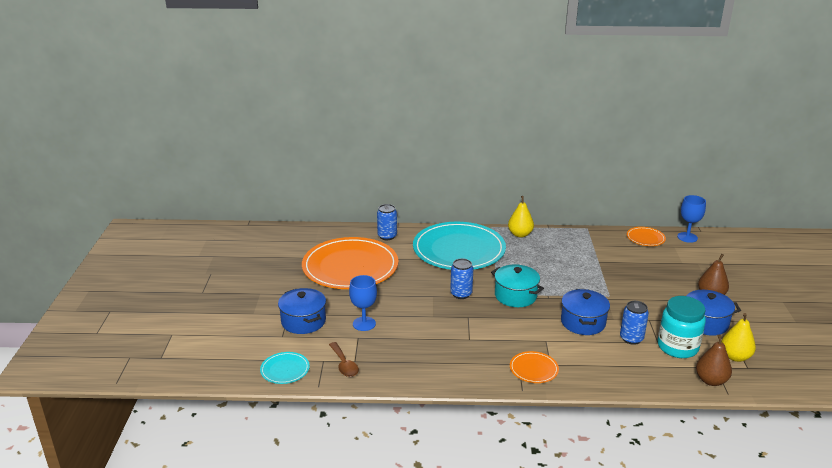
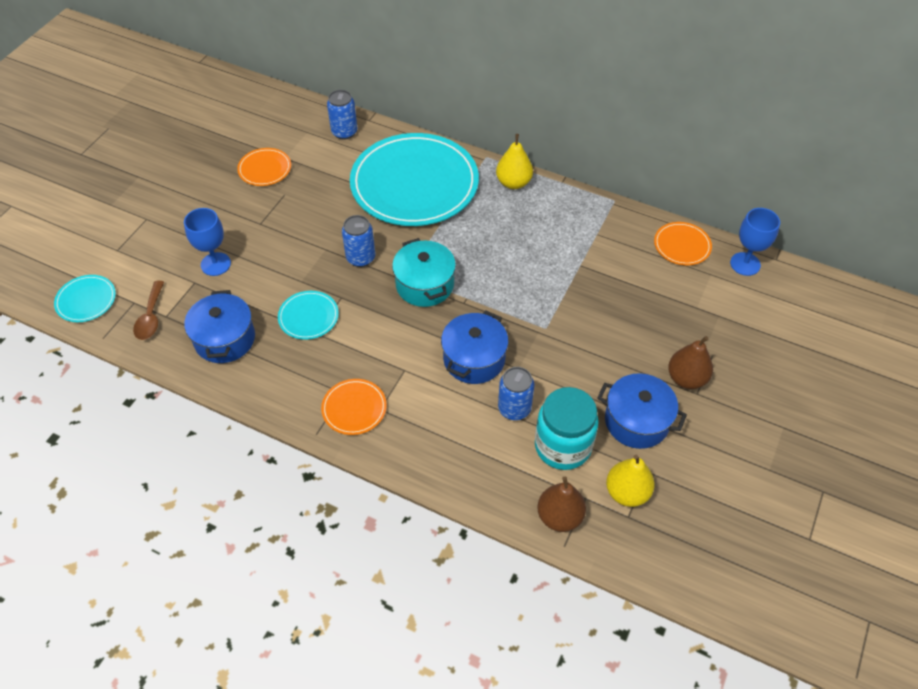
camera: 25 degrees right, 25 degrees up
(303, 321) = (154, 236): blue pot -> blue pot (225, 339)
(350, 267) = (265, 169): orange plate -> orange plate, size x0.42
(456, 332) = (308, 317): none -> turquoise plate

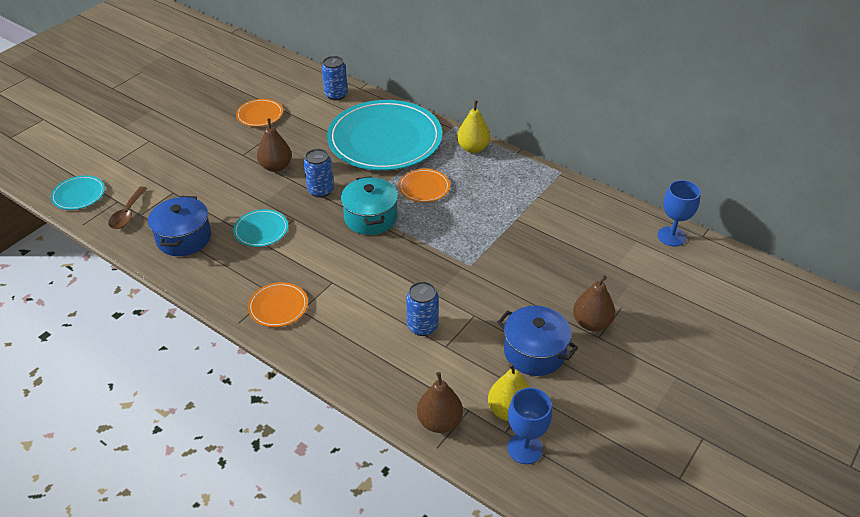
camera: 10 degrees right, 10 degrees down
(215, 264) = (195, 180): blue goblet -> blue goblet (525, 448)
(302, 234) = (276, 167): none -> brown pear
(474, 359) = (397, 281): blue pot -> none
(562, 446) = (459, 363): turquoise jar -> none
(682, 245) = (615, 214): orange plate -> orange plate (424, 187)

